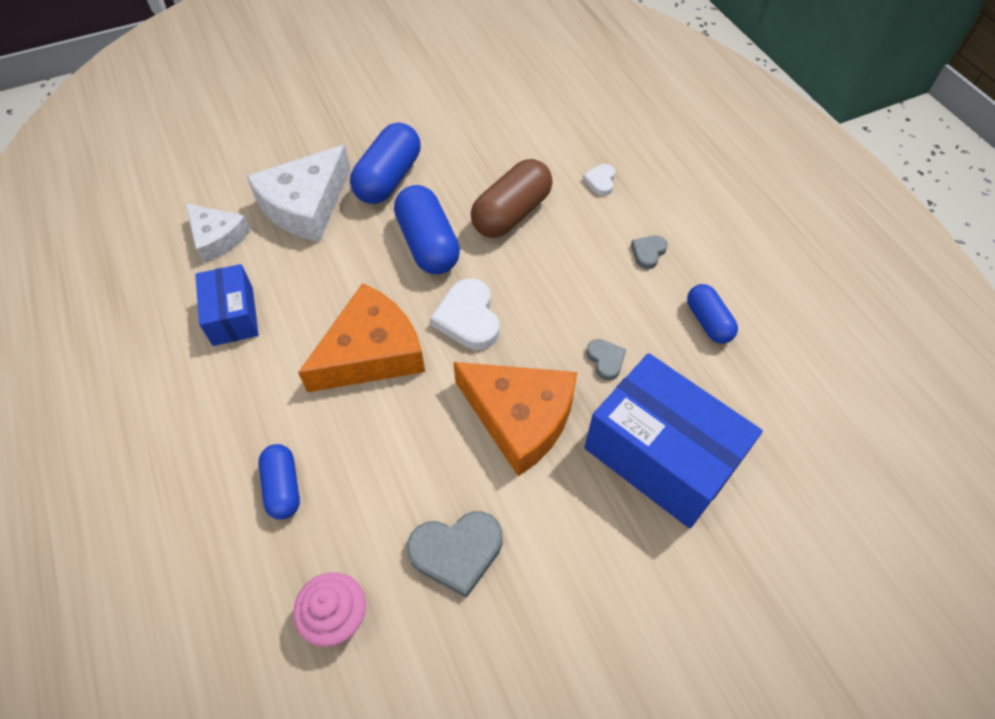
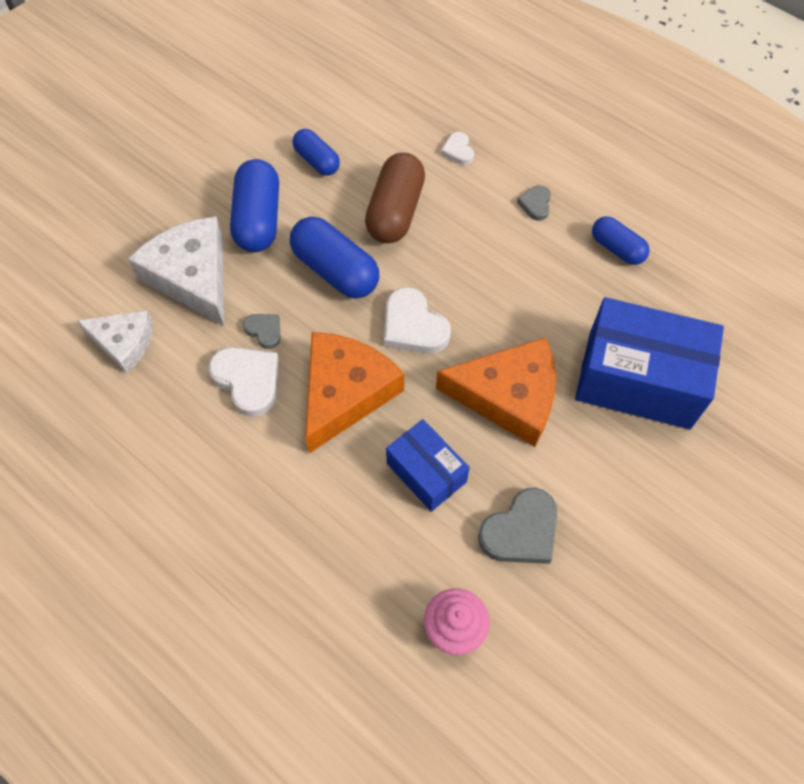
camera: 25 degrees left, 5 degrees up
(233, 316) = (191, 412): blue box -> blue box (426, 472)
(283, 487) = (341, 545): blue capsule -> blue capsule (317, 161)
(295, 308) = (248, 381): none -> white heart
(305, 205) = (192, 277): white cheese -> white cheese turned 135 degrees clockwise
(605, 360) = (551, 316): grey heart -> grey heart (264, 331)

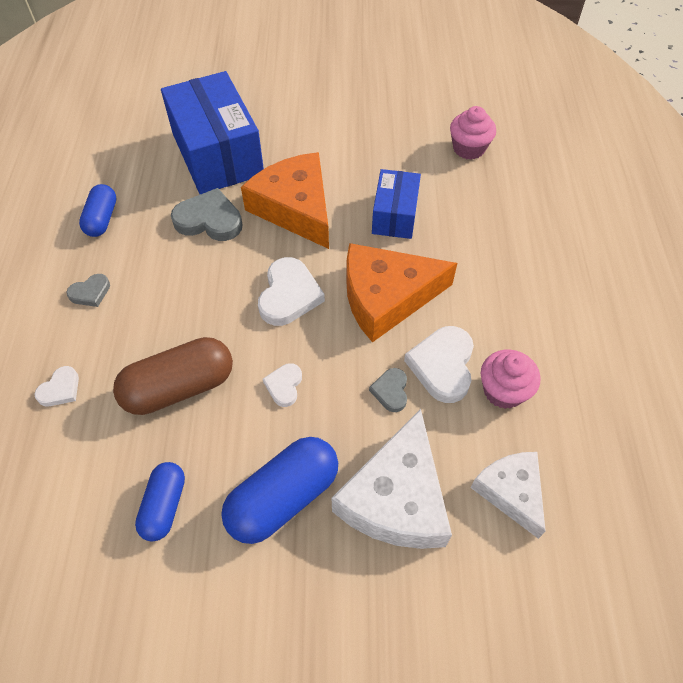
camera: 130 degrees left, 5 degrees down
(187, 404) = (503, 391): none -> pink cupcake
(335, 270) = (284, 386): blue capsule -> white heart
(521, 531) = (382, 153): grey heart -> grey heart (209, 220)

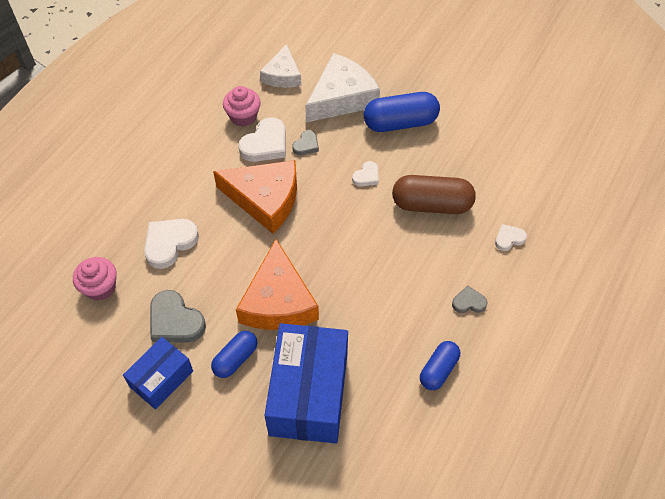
camera: 150 degrees left, 0 degrees up
(164, 506) = (466, 147): blue capsule -> blue capsule (235, 359)
(209, 220) = (351, 324): grey heart -> grey heart (175, 321)
(289, 295) = (328, 231): white heart -> white heart (169, 243)
(394, 215) = (210, 256): blue box -> blue box (161, 379)

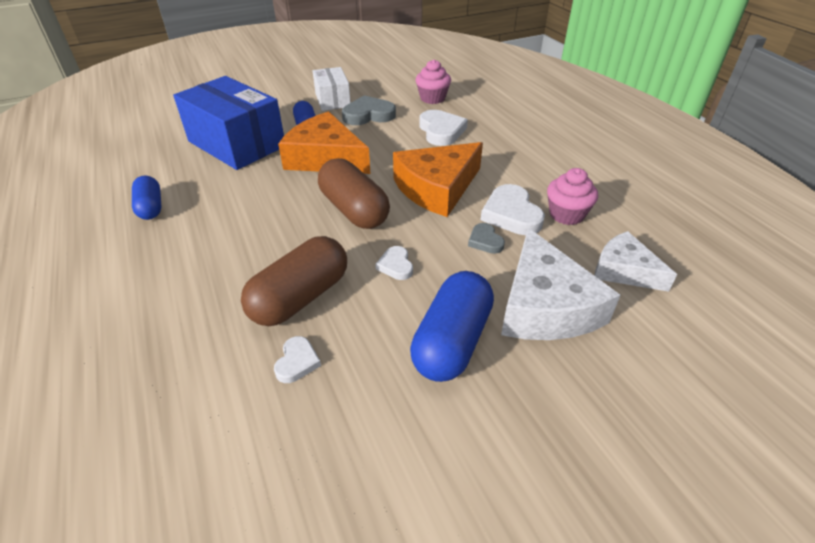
camera: 125 degrees right, 15 degrees down
(161, 379) = (332, 100): blue box -> white box
(331, 233) = (354, 210): none -> brown capsule
(468, 302) = (167, 259): grey heart -> none
(509, 239) = (175, 339): white heart -> white heart (297, 362)

